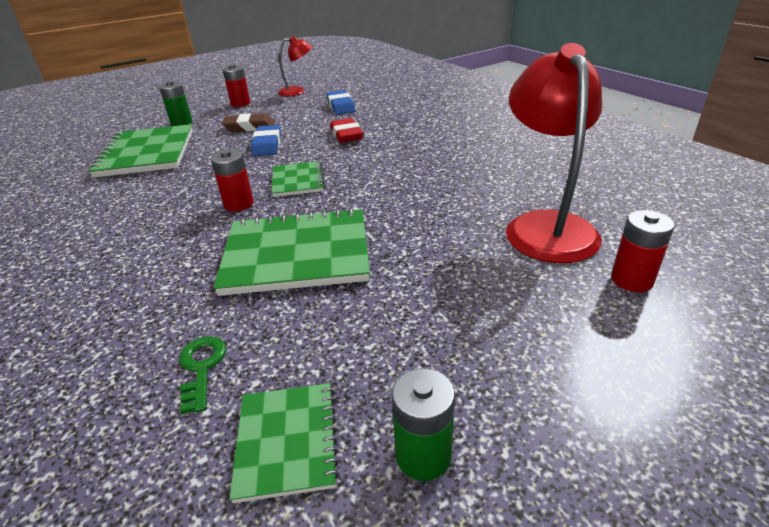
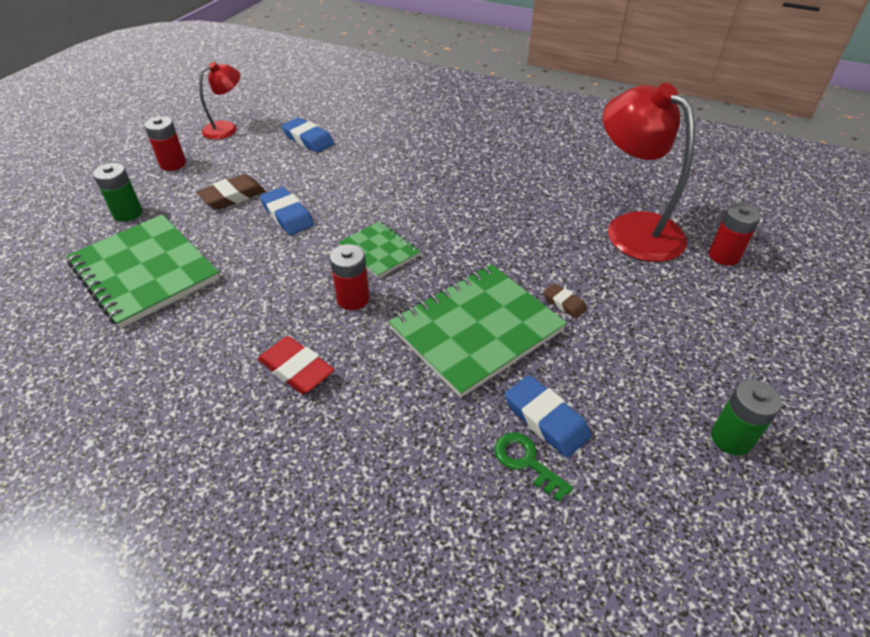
camera: 35 degrees left, 10 degrees up
(261, 343) = (546, 419): none -> blue eraser
(287, 441) = (648, 477): green notebook -> none
(346, 135) = (361, 178): red eraser -> red eraser (296, 369)
(398, 262) = (564, 303): none -> brown eraser

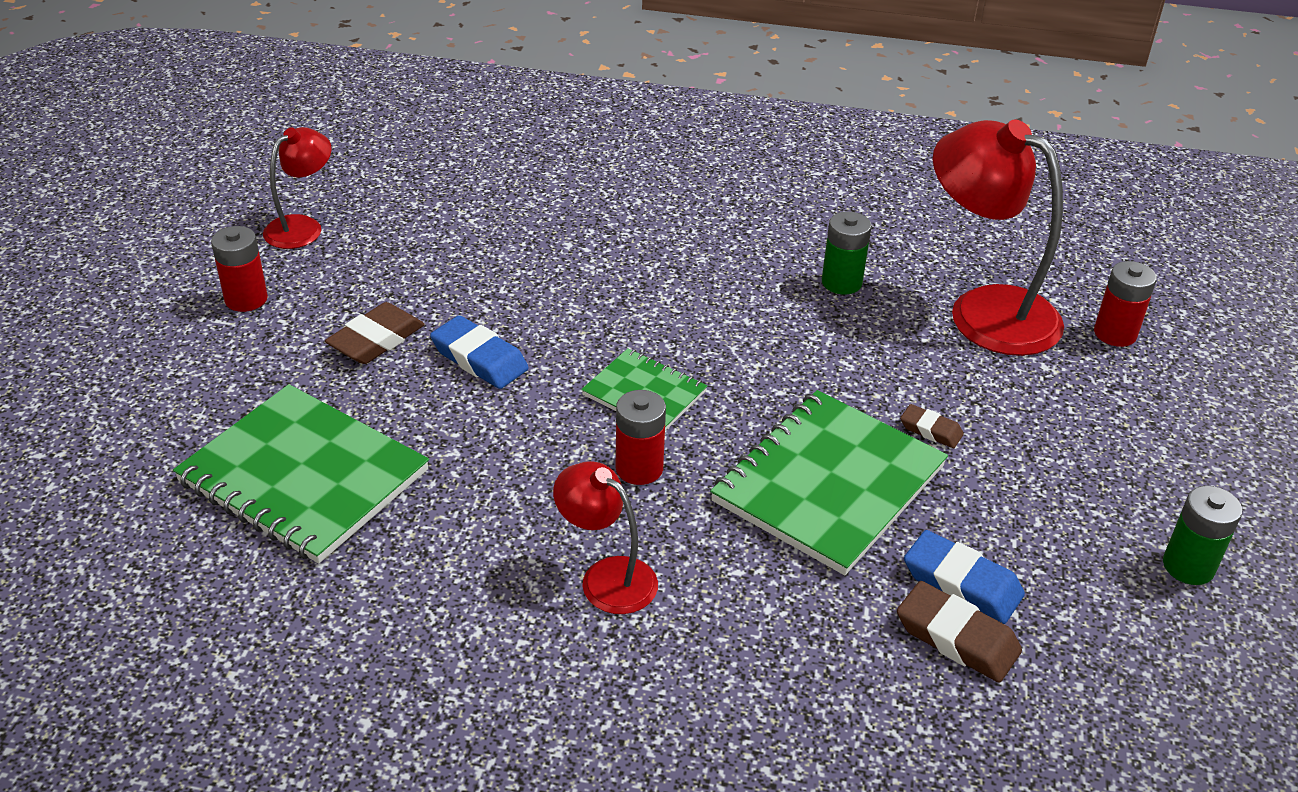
camera: 15 degrees left, 5 degrees down
(128, 213) = (220, 390): green battery -> green battery (841, 282)
(296, 369) = (607, 577): red eraser -> red lamp
(308, 139) = (448, 230): blue eraser -> none
(526, 462) = (956, 638): green key -> brown eraser

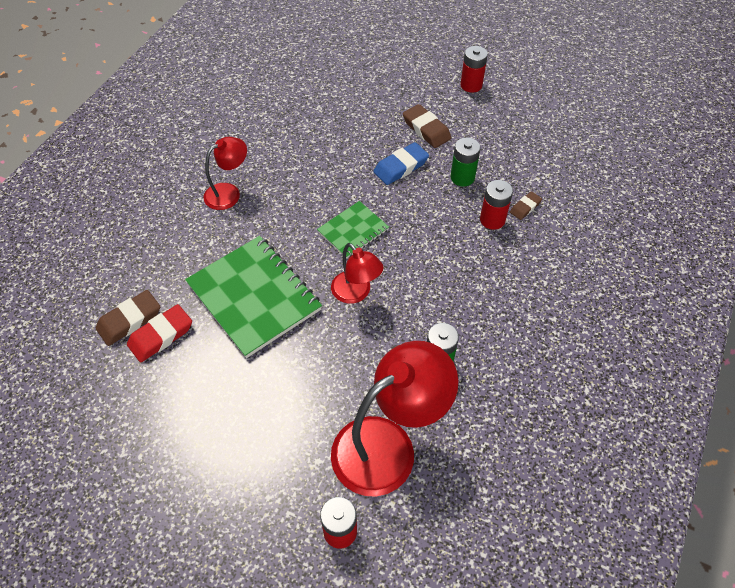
camera: 105 degrees right, 15 degrees up
(302, 227) = (536, 107): red lamp -> red lamp (356, 293)
(303, 476) = (331, 100): green notebook -> none
(639, 468) = (295, 217): red battery -> red battery (492, 220)
(930, 430) = (279, 364): brown eraser -> brown eraser (525, 207)
(962, 583) = (161, 336): blue eraser -> red eraser
(1188, 566) = (119, 462): green battery -> green battery (462, 177)

